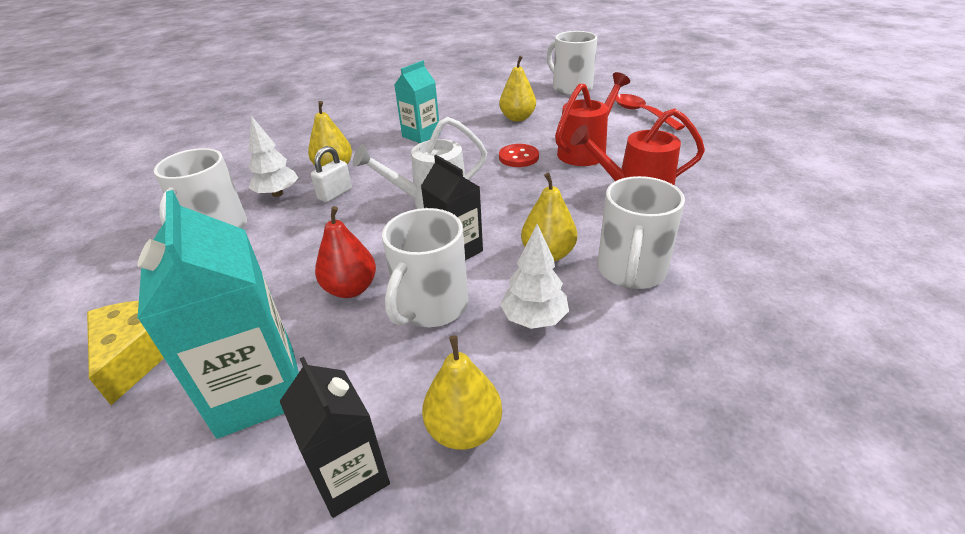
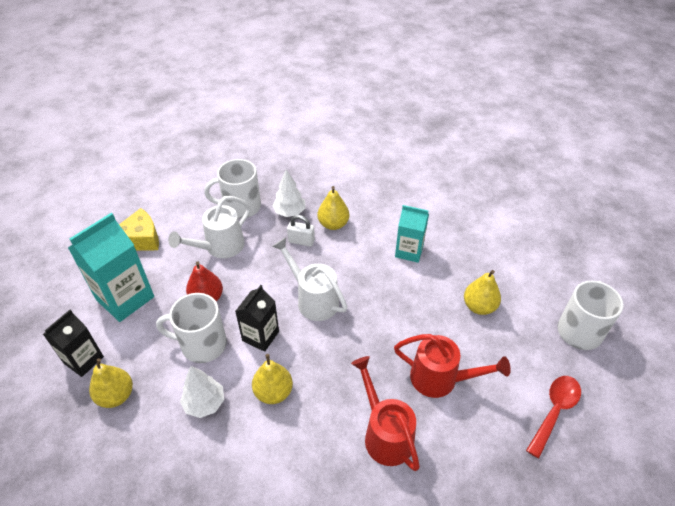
camera: 65 degrees right, 10 degrees up
(268, 262) = (219, 247): none -> white watering can
(518, 157) = (404, 331): red button -> none
(631, 271) = (270, 451): white mug -> none

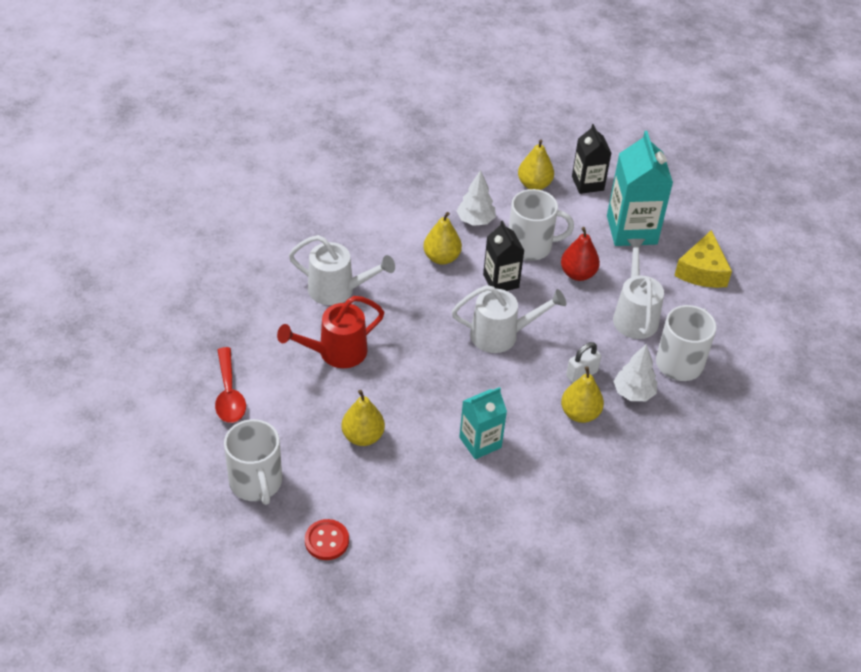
camera: 130 degrees right, 0 degrees up
(202, 344) = (531, 246): white mug -> white mug turned 45 degrees clockwise
(385, 433) = (338, 290): red watering can -> white watering can
(557, 267) = (327, 541): none -> red button

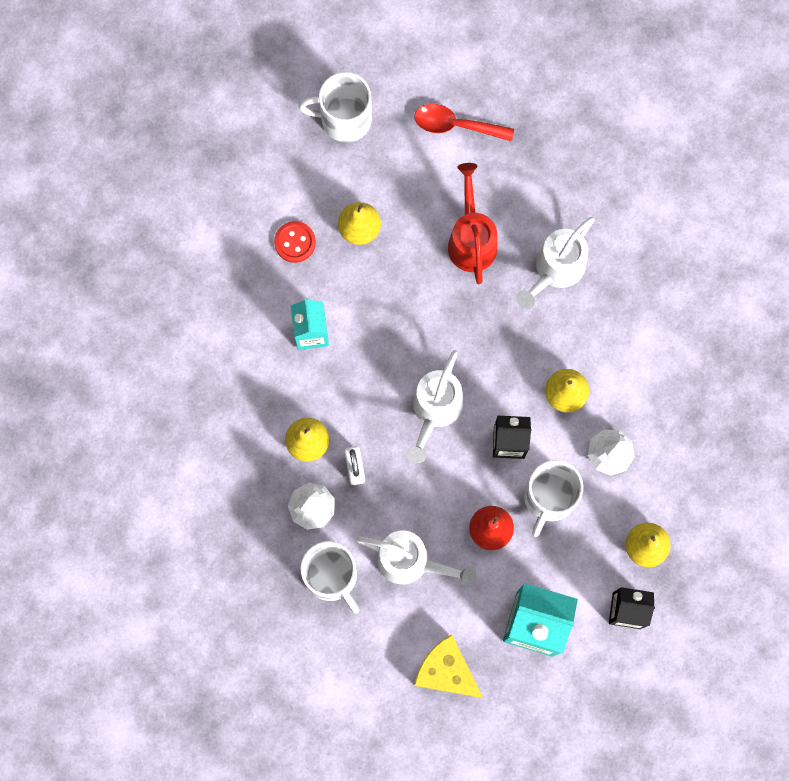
camera: 115 degrees right, 30 degrees up
(327, 541) = (259, 158): red button -> red button (295, 242)

